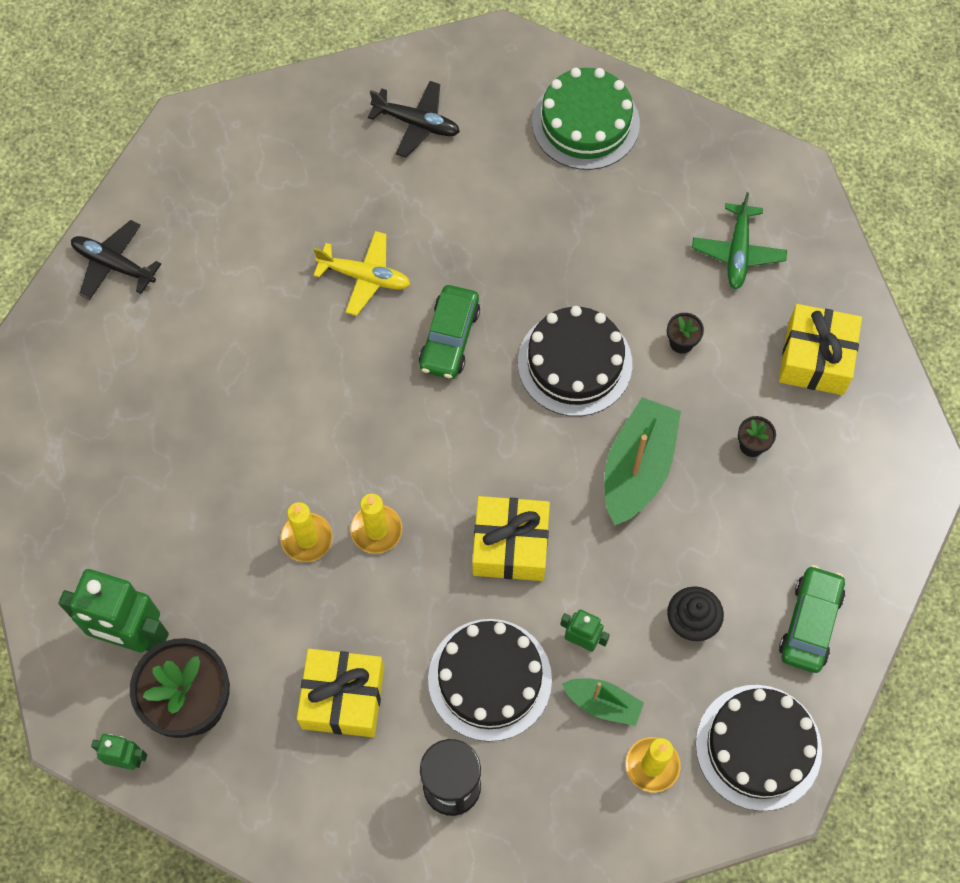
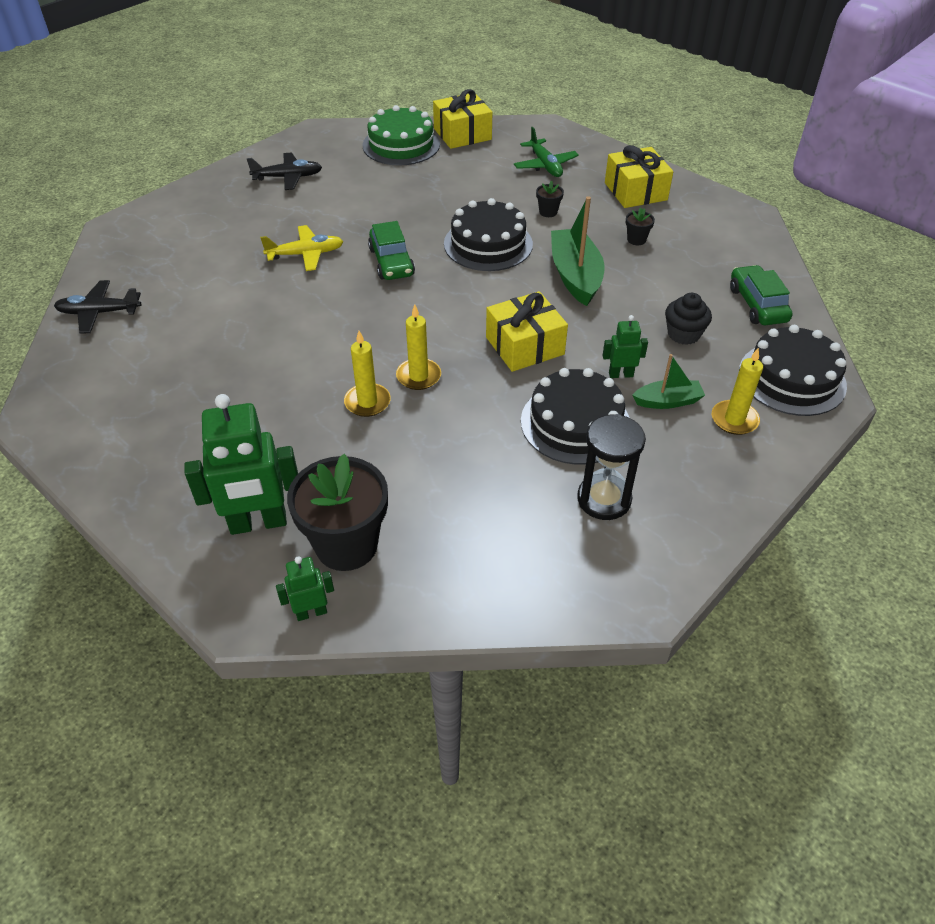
camera: 30 degrees left, 20 degrees down
(343, 698) = (472, 484): yellow gift -> yellow gift (462, 134)

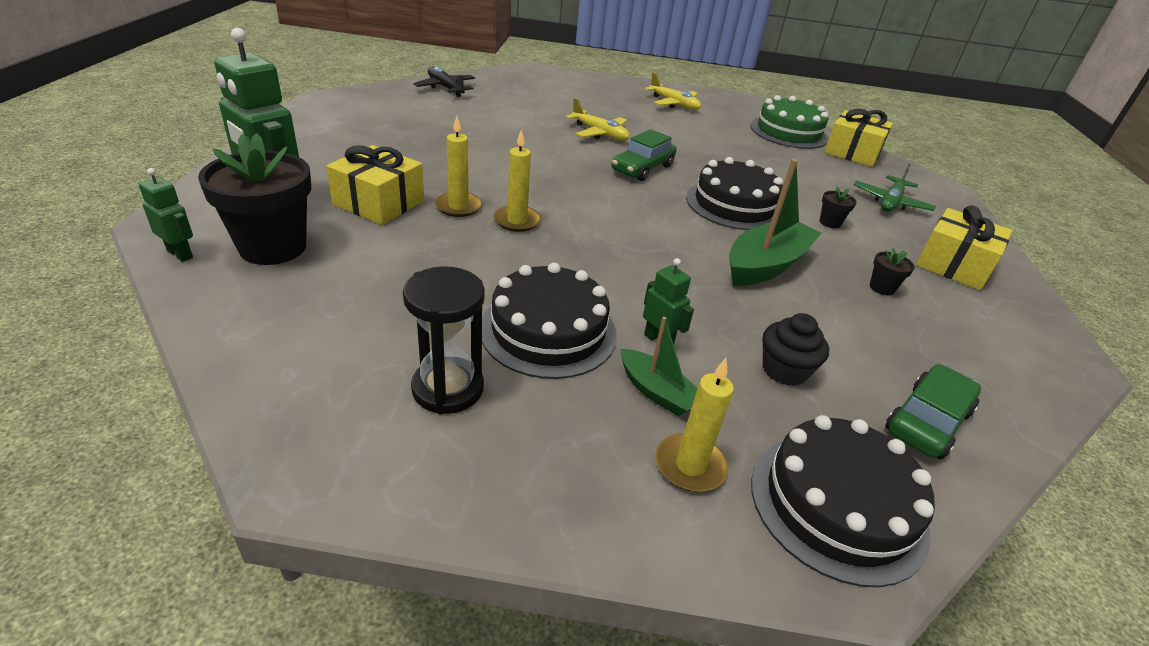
camera: 50 degrees right, 10 degrees down
(288, 177) = (674, 104): black plane -> yellow plane
(524, 346) = (625, 265): yellow gift -> yellow gift (379, 203)

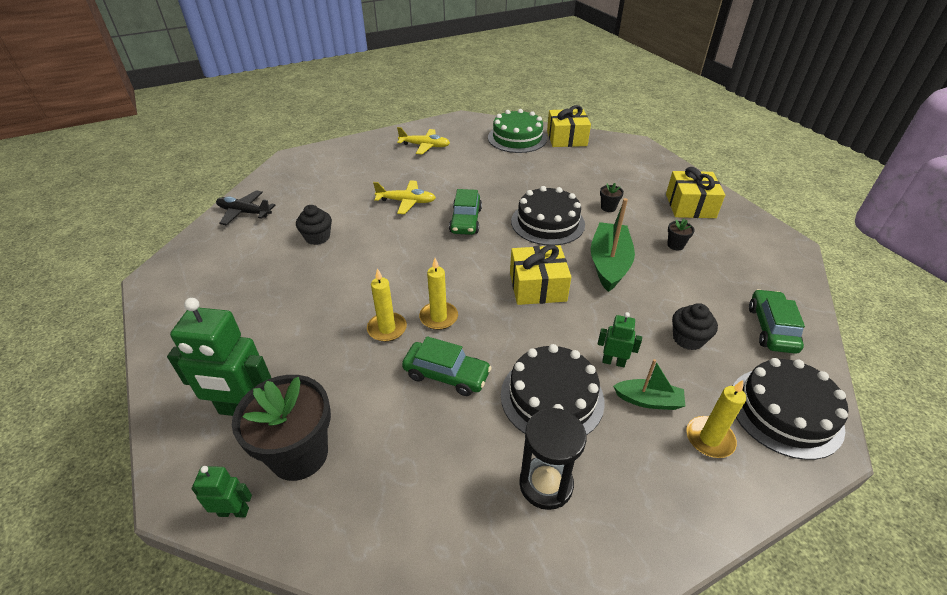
camera: 30 degrees left, 5 degrees up
(379, 203) = (327, 360): yellow gift -> yellow gift (537, 286)
(467, 262) = (446, 375): none -> green car
(483, 125) = (317, 237): none -> black cupcake
(890, 202) = (621, 172): green plane -> none

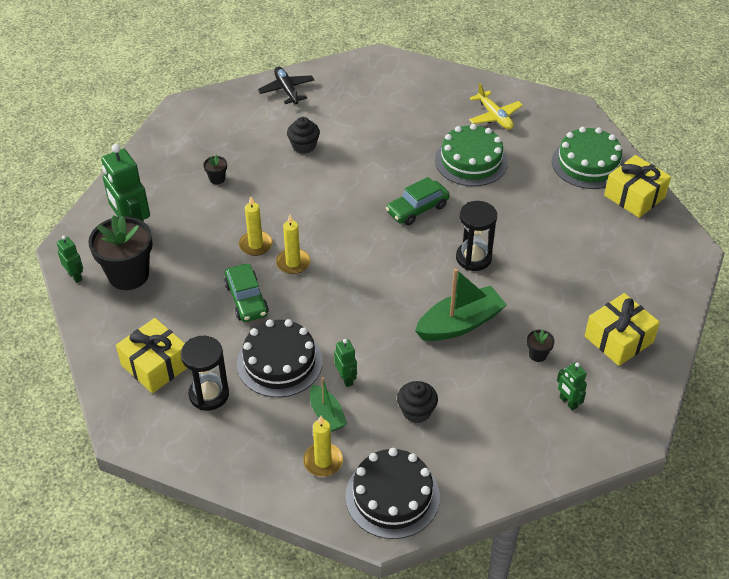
camera: 50 degrees right, 5 degrees up
(406, 202) = (401, 160): yellow plane -> none
(452, 175) = (471, 161): none -> green cake
(537, 286) = (383, 296): yellow gift -> yellow gift (156, 365)
(547, 222) = (473, 258): black cake -> black hourglass
(608, 208) = (544, 285): black flower pot -> black flower pot (217, 179)
(735, 256) = (568, 402): none -> green robot
(771, 328) = (486, 459): green car -> none

